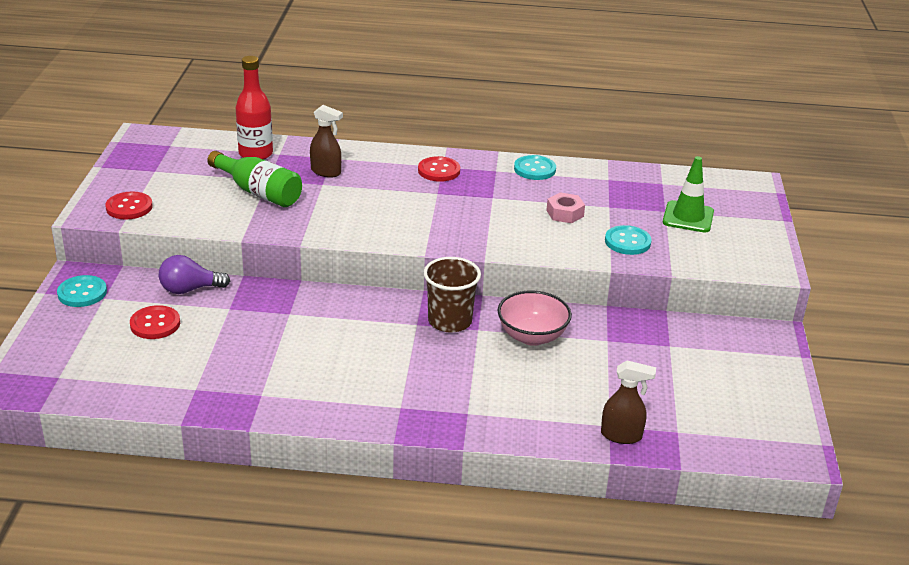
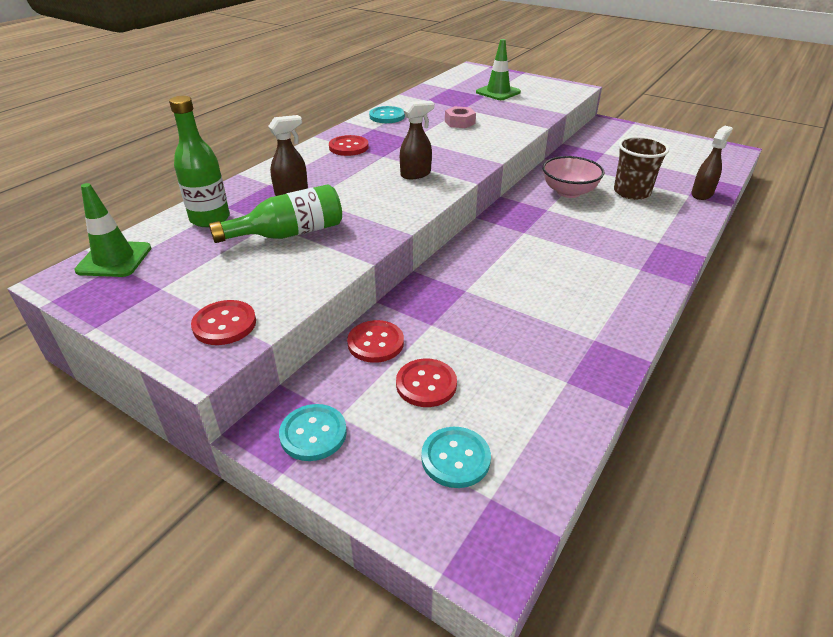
camera: 60 degrees left, 5 degrees up
(176, 141) = (114, 259): none -> green traffic cone
(189, 289) = (375, 343): purple light bulb -> red button
(255, 154) = (210, 219): red bottle -> green bottle
(413, 219) = (416, 174): none -> brown spray bottle
(450, 321) = (529, 217): brown cup -> brown cup (631, 192)
(627, 242) = (514, 114): turquoise button -> turquoise button (455, 458)

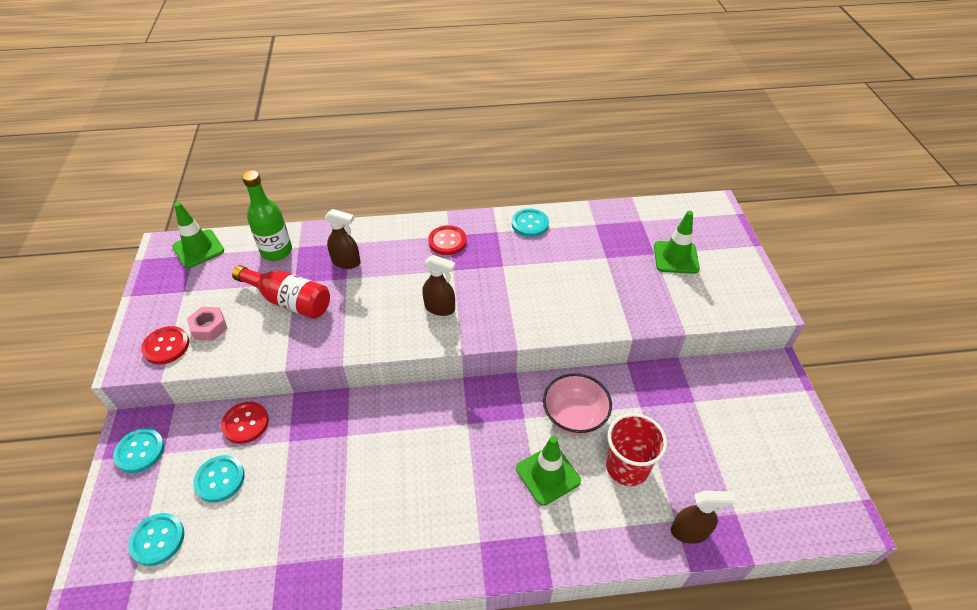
camera: 50 degrees right, 10 degrees up
(289, 233) = (289, 301): green bottle -> red bottle
(426, 384) = (220, 479): red button -> turquoise button
(459, 122) = (571, 273): pink nut -> pink nut (209, 327)
(608, 220) = (548, 475): none -> green traffic cone
(631, 192) = (627, 467): brown cup -> red cup

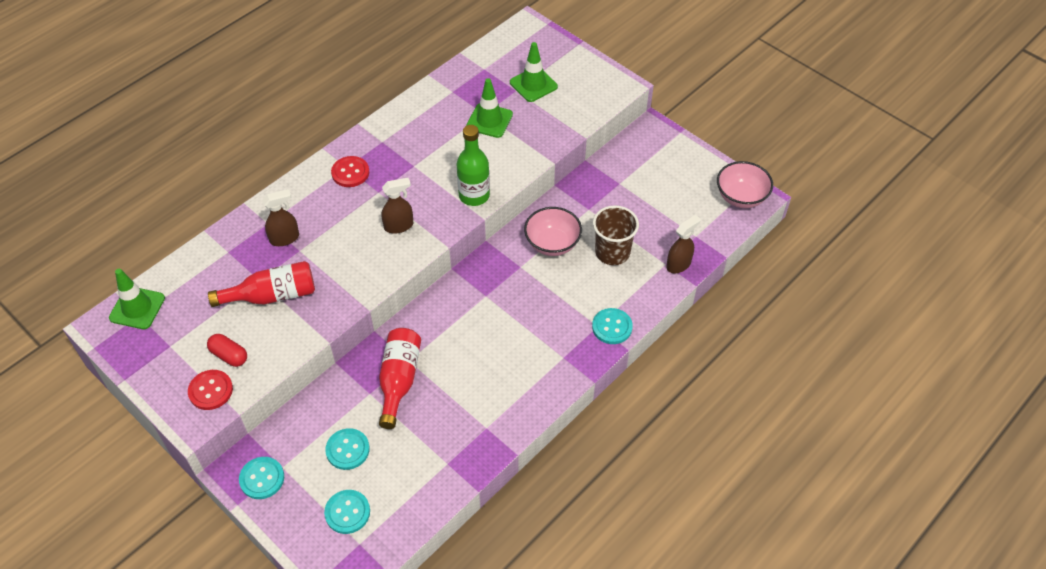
camera: 40 degrees left, 5 degrees up
(209, 327) = (229, 355): pink nut -> red capsule
(245, 423) = (323, 405): red button -> none
(276, 251) = (213, 267): green bottle -> green bottle (474, 195)
(321, 447) = (399, 380): none -> red bottle
(530, 224) = (402, 120): turquoise button -> turquoise button (612, 327)
(548, 475) = (568, 290): green traffic cone -> green traffic cone (489, 120)
(627, 467) = (612, 252): red cup -> brown cup
(827, 506) = (741, 197): none -> pink bowl

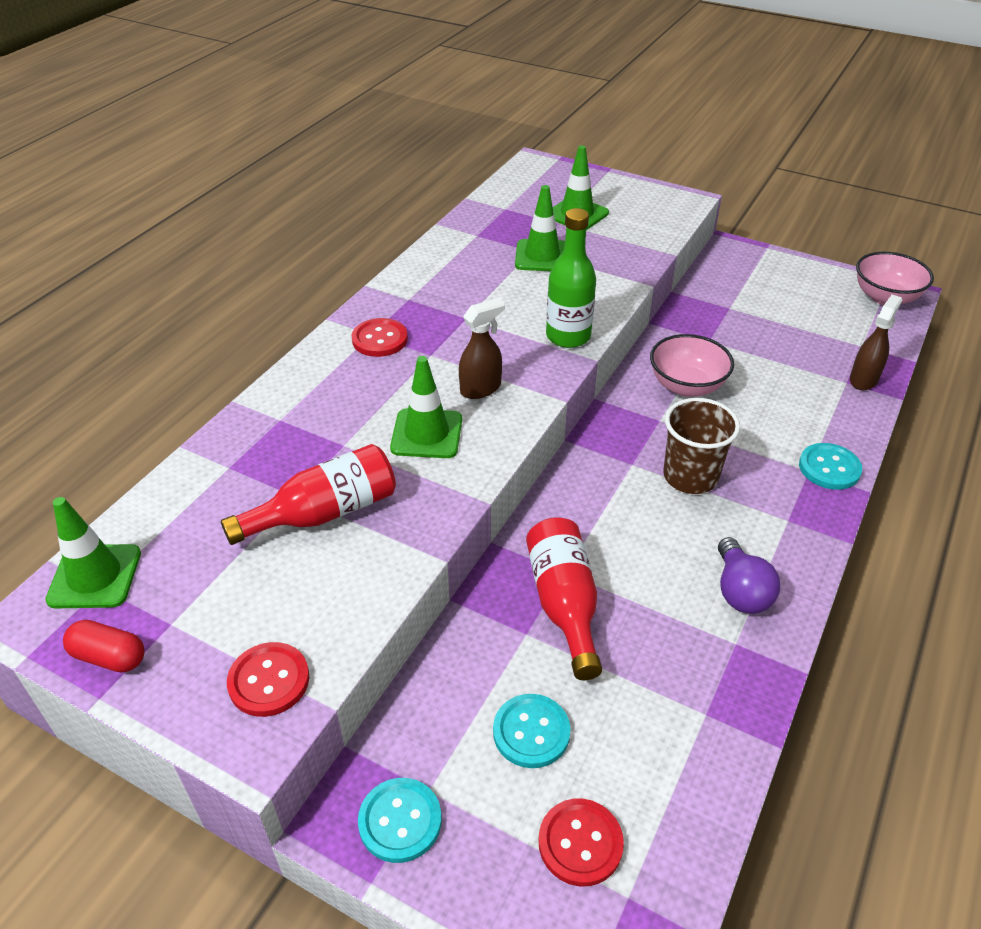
camera: 15 degrees left, 10 degrees down
(229, 355) = (283, 616): red capsule -> red capsule (109, 657)
(285, 238) = (314, 433): brown spray bottle -> none
(347, 512) = (580, 843): turquoise button -> red button
(352, 253) = (426, 434): none -> green traffic cone
(506, 397) = (740, 591): none -> purple light bulb
(612, 252) = (771, 381): brown cup -> brown cup (690, 476)

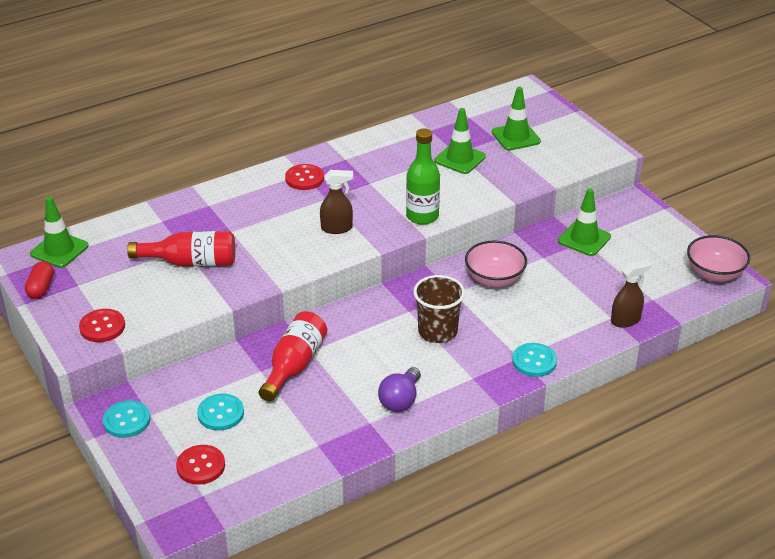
camera: 30 degrees right, 5 degrees down
(109, 657) = (41, 288): red capsule -> red capsule turned 45 degrees clockwise
(426, 434) = (281, 242): green traffic cone -> green traffic cone (584, 239)

